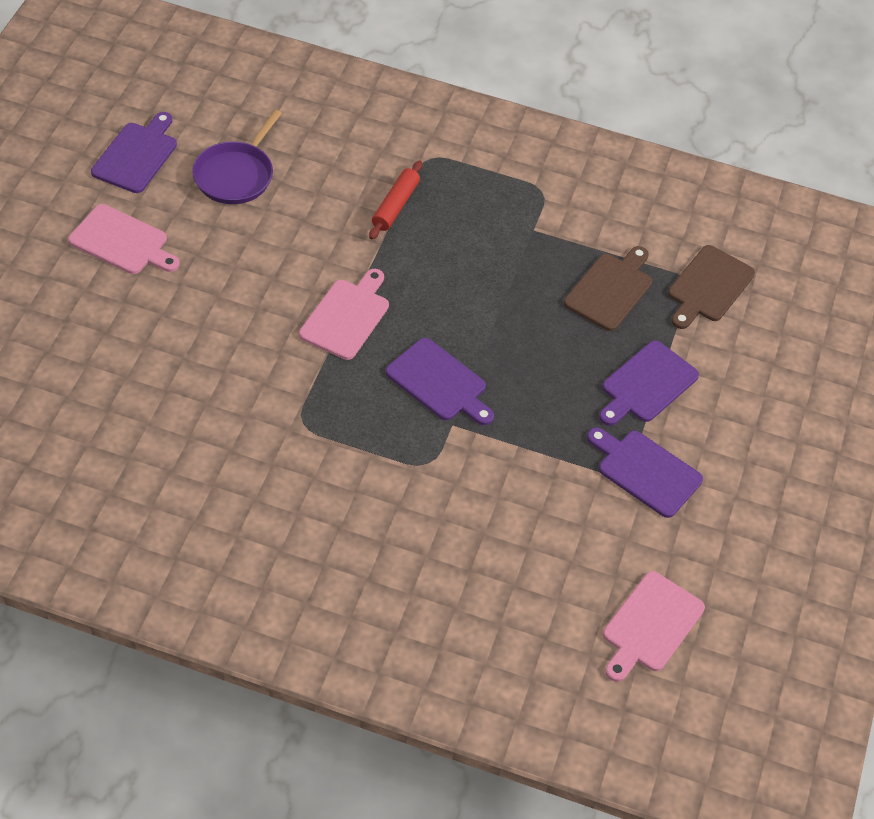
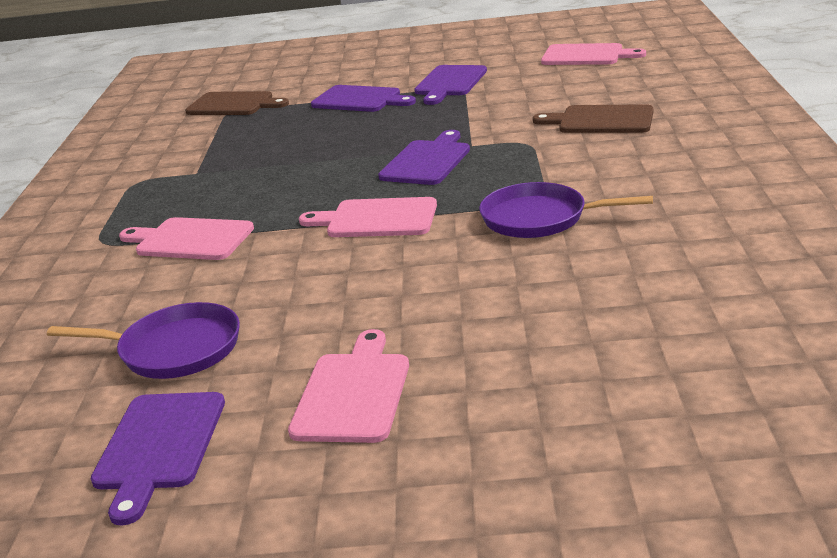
camera: 100 degrees left, 25 degrees down
(136, 155) = (159, 446): purple cutting board -> purple cutting board turned 90 degrees counterclockwise
(270, 409) = (539, 218): none -> purple pan
(395, 206) = (190, 240): red rolling pin -> pink cutting board
(610, 289) = (258, 131): brown cutting board -> brown cutting board (601, 120)

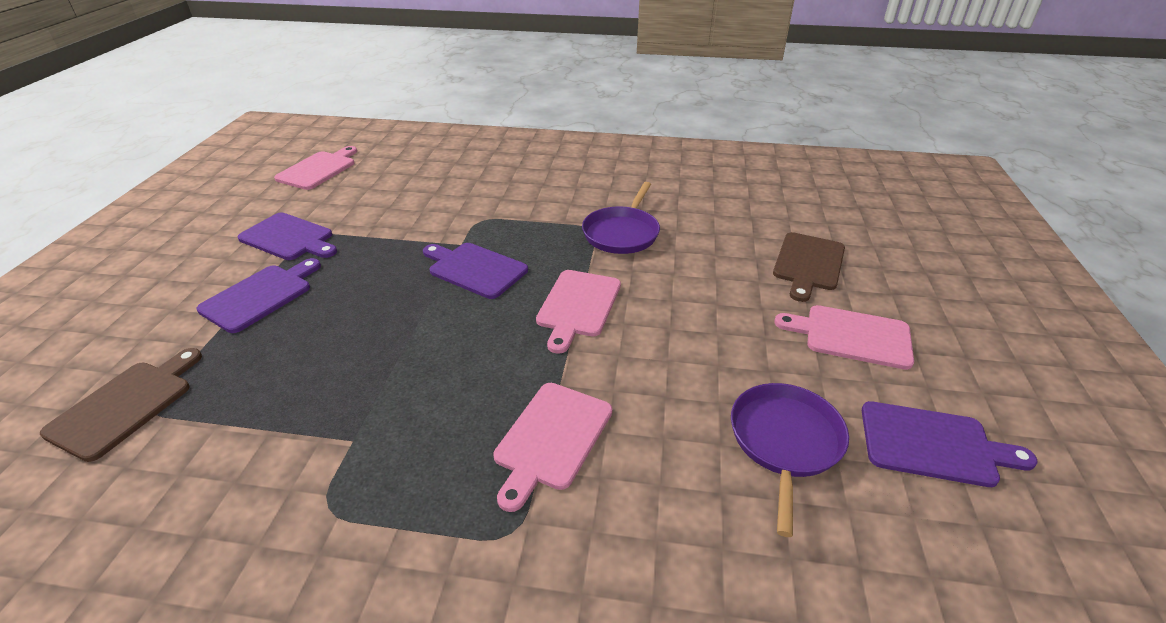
camera: 85 degrees left, 10 degrees up
(601, 120) = (468, 186): brown cutting board -> brown cutting board (808, 264)

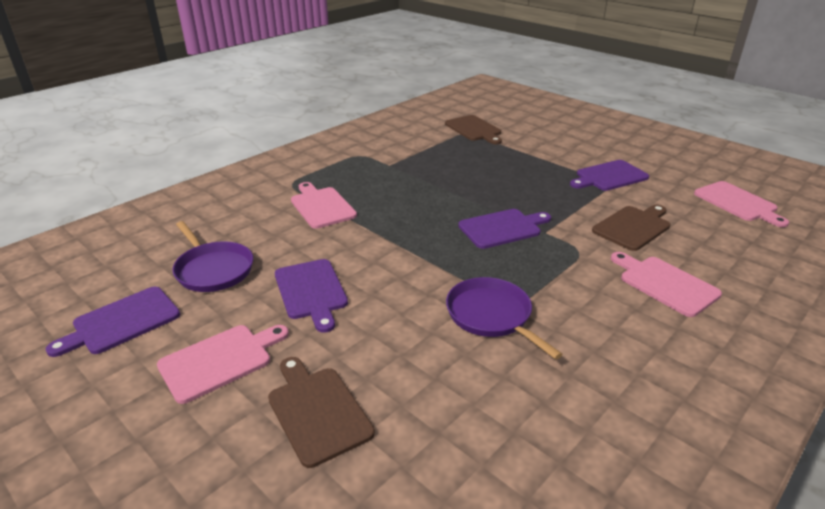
camera: 125 degrees right, 5 degrees down
(260, 296) = (539, 161): purple cutting board -> purple cutting board (311, 291)
(409, 205) = (633, 227): none -> brown cutting board
(578, 306) = (413, 252): pink cutting board -> pink cutting board (665, 284)

